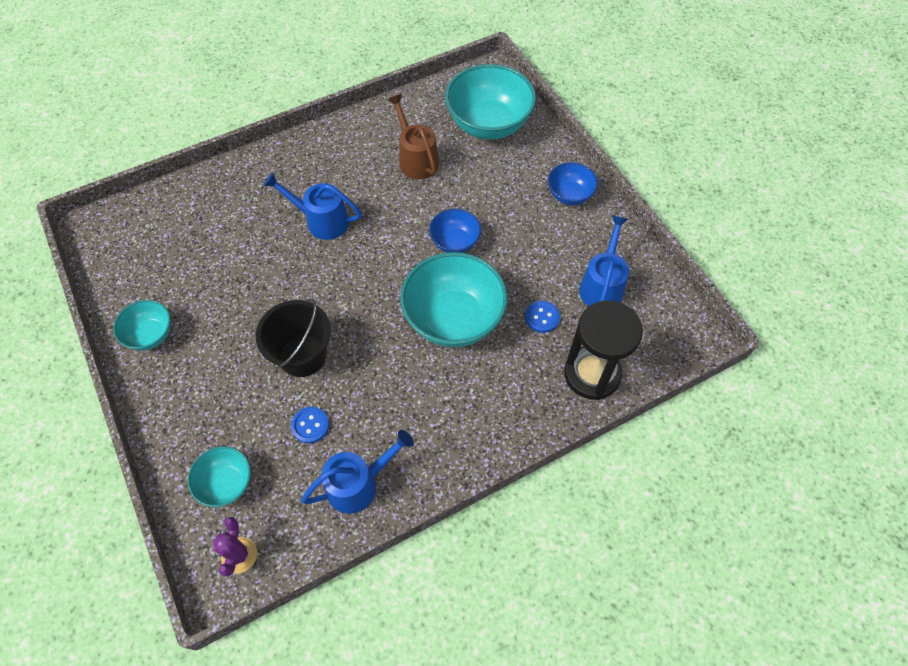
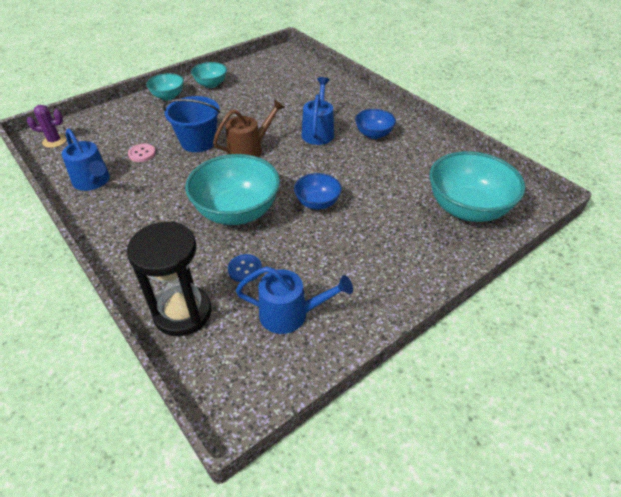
camera: 80 degrees right, 15 degrees down
(226, 483) = (104, 128): turquoise bowl -> turquoise bowl (168, 96)
(302, 355) = (198, 142): black bucket -> blue bucket
(310, 425) = (142, 154): blue button -> pink button
(416, 159) = (401, 169): brown watering can -> brown watering can (249, 150)
(569, 195) = (402, 278): blue bowl -> blue bowl (373, 134)

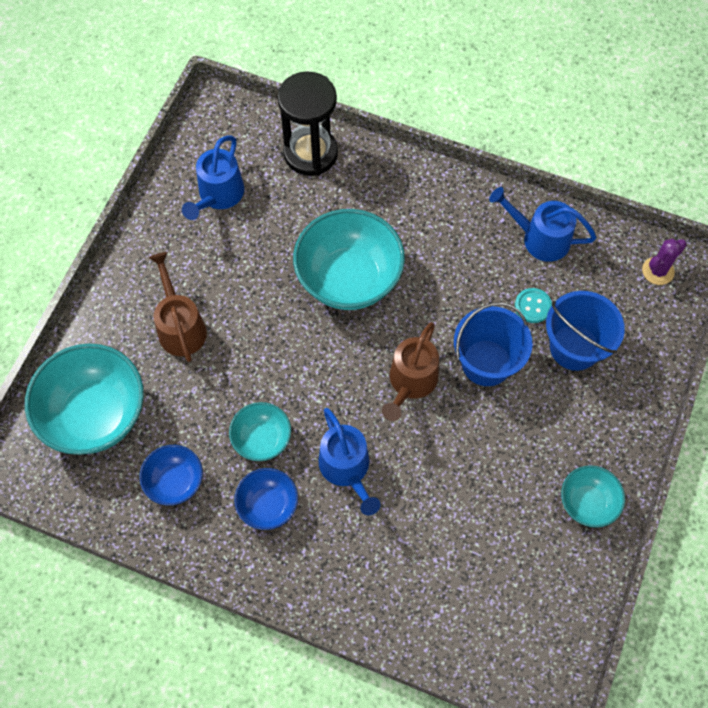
camera: 150 degrees right, 20 degrees up
(142, 154) = (533, 306): pink button -> turquoise button
(144, 130) = (574, 347): none -> blue bucket
(168, 96) = (618, 436): turquoise bowl -> turquoise bowl (262, 439)
(245, 269) = (289, 217): blue button -> none
(291, 314) = (218, 196): blue watering can -> blue watering can turned 45 degrees counterclockwise
(317, 203) = (270, 335): blue bowl -> blue bowl (175, 482)
(380, 233) = (180, 326): none -> brown watering can

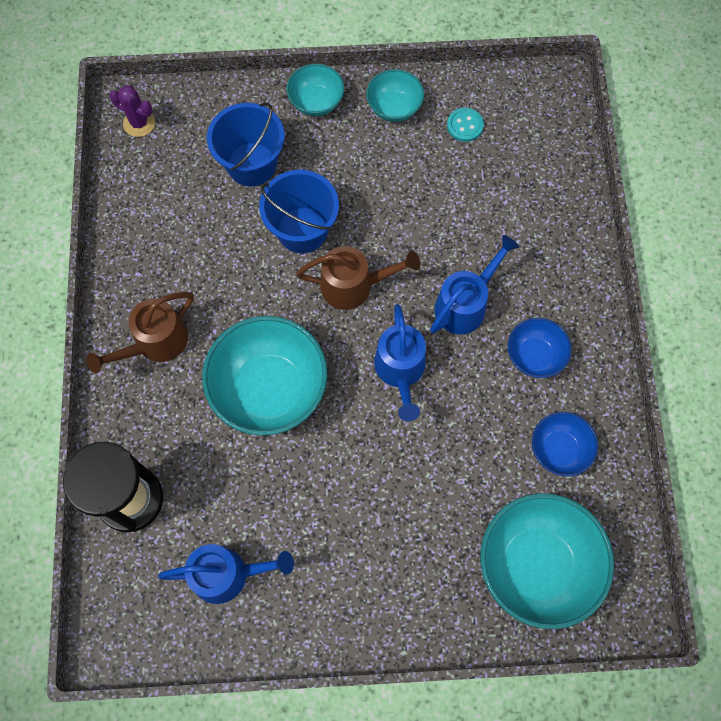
camera: 115 degrees left, 5 degrees up
(180, 326) = (401, 531): brown watering can -> brown watering can (155, 343)
(262, 439) = (477, 391): turquoise bowl -> turquoise bowl (316, 102)
(533, 306) = (224, 212): turquoise button -> turquoise button (465, 125)
(539, 238) = (145, 233): blue watering can -> blue watering can (400, 371)

